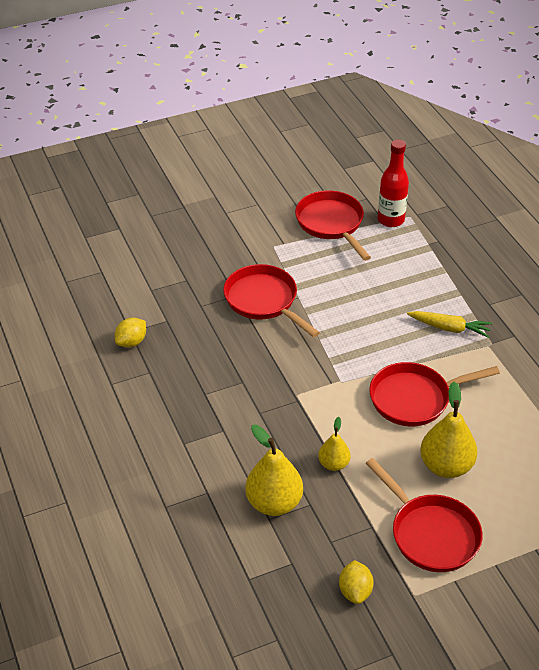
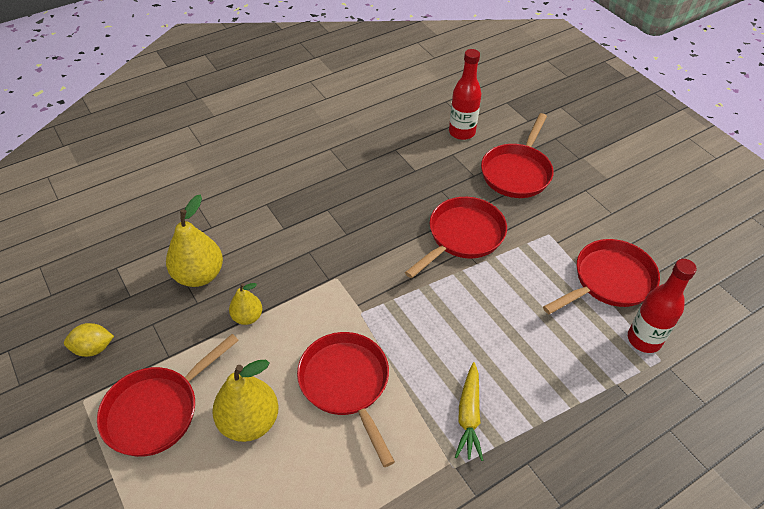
camera: 80 degrees right, 5 degrees up
(120, 277) = (462, 132): none -> red bottle
(131, 342) = (382, 152): yellow lemon -> none
(191, 250) = (517, 172): none -> red pan

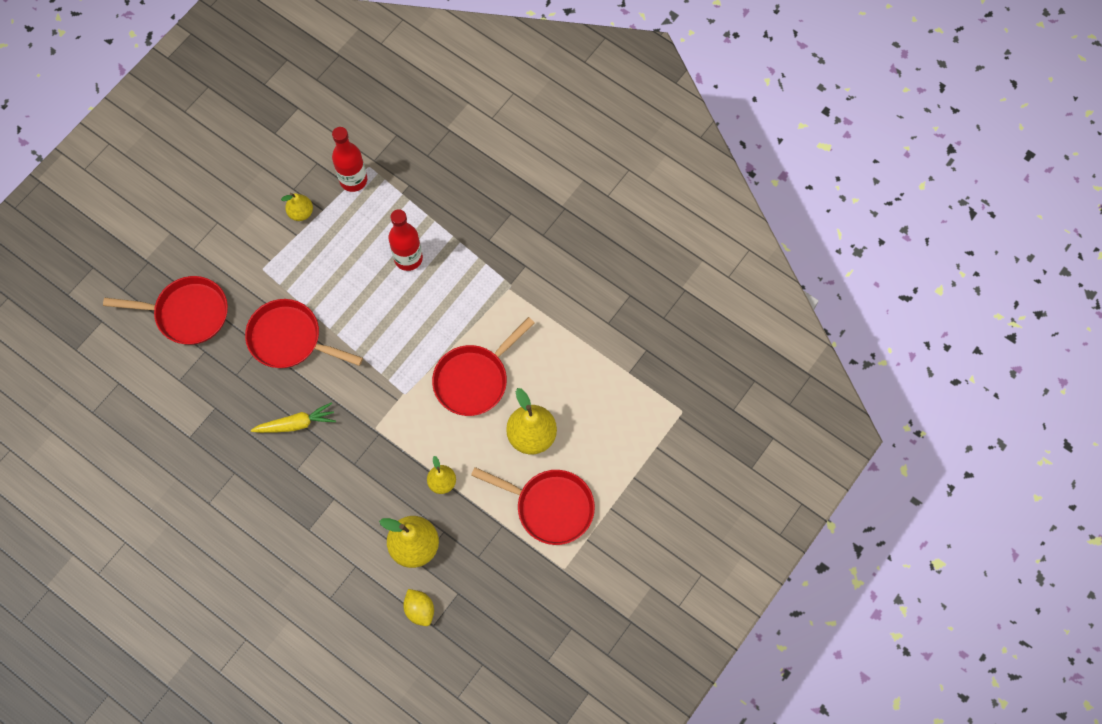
camera: 110 degrees left, 20 degrees up
(93, 348) = (518, 590): yellow lemon -> yellow lemon (420, 610)
(462, 132) = (141, 380): red bottle -> red bottle (408, 258)
(469, 416) = (467, 286): yellow carrot -> yellow carrot (296, 424)
(609, 281) = (301, 213): red pan -> yellow pear

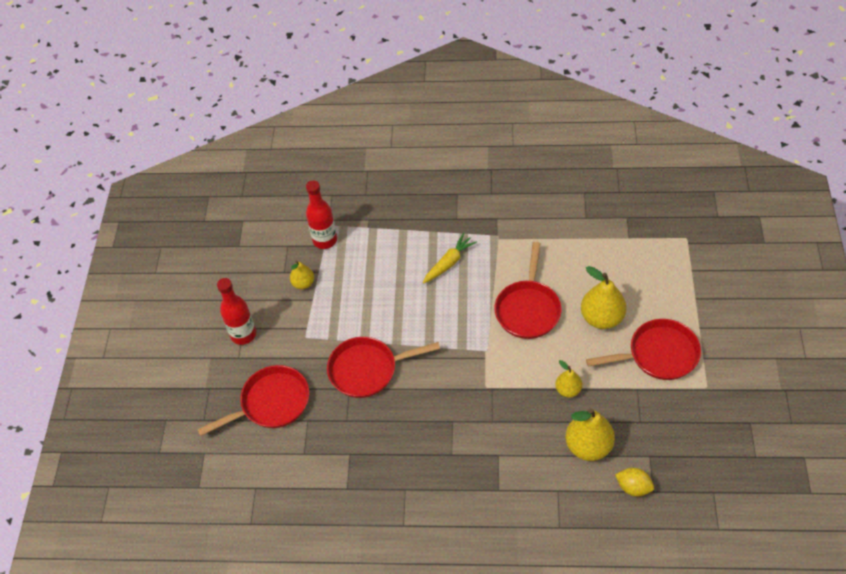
camera: 30 degrees left, 15 degrees down
(296, 424) = (423, 423): yellow carrot -> yellow carrot (449, 263)
(408, 258) = (410, 264): red bottle -> red bottle (243, 334)

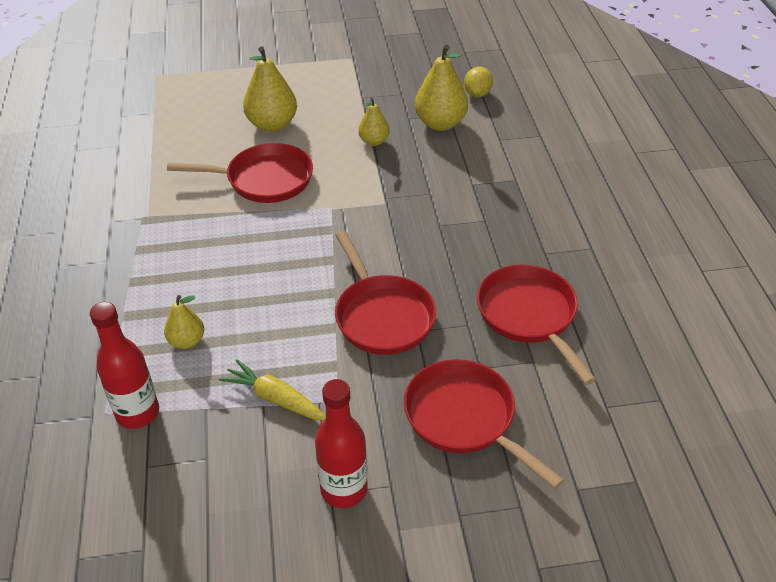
camera: 105 degrees left, 10 degrees down
(303, 283) = (231, 425): yellow pear -> yellow pear (187, 341)
(449, 263) = (189, 258): yellow carrot -> yellow carrot (275, 398)
(658, 354) = (316, 86): red pan -> red pan (529, 316)

